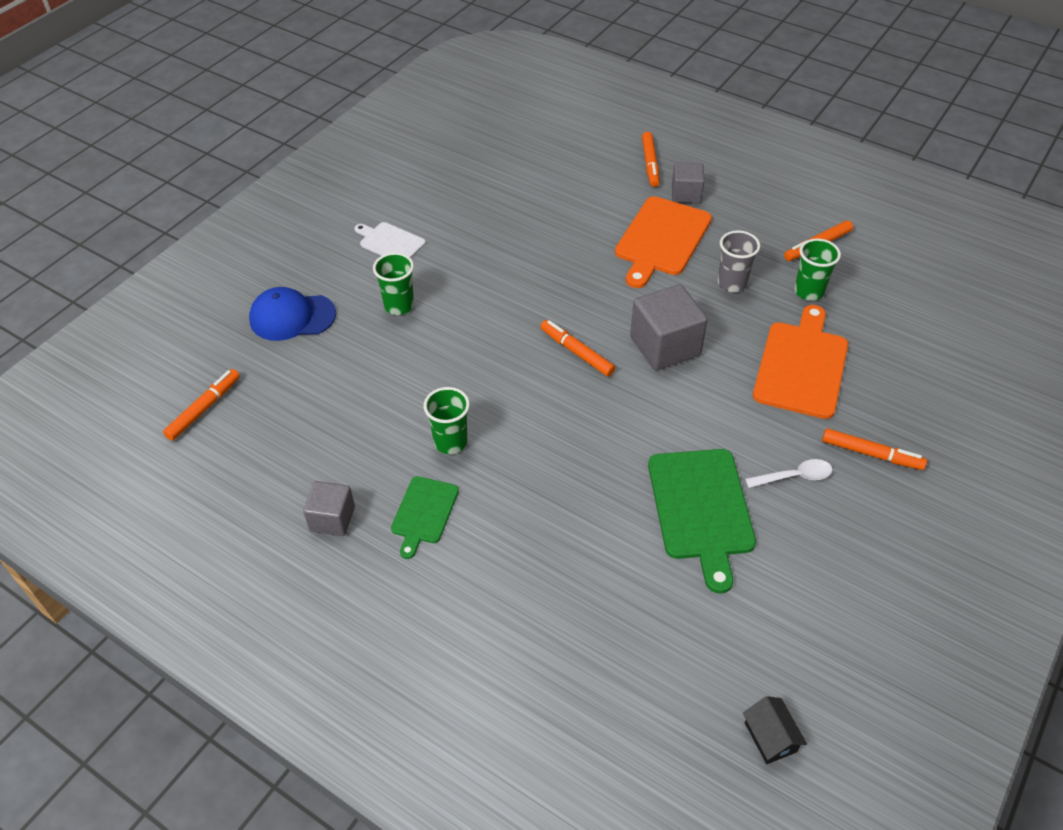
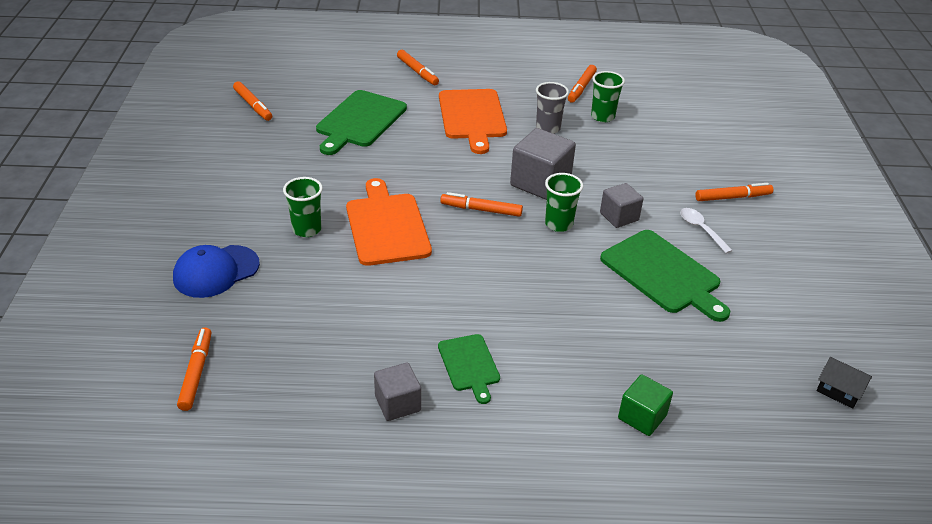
camera: 35 degrees left, 10 degrees down
(390, 242) = (255, 187): white cutting board -> none
(450, 442) = (443, 307): green cup -> green cup (558, 224)
(458, 150) = (253, 105): none -> orange marker
(535, 650) = (642, 417): none -> green cube
(543, 203) = (359, 121): none -> green cutting board
(686, 194) = (462, 83): grey cube -> grey cube (619, 217)
(794, 476) = (701, 229): white spoon -> white spoon turned 75 degrees counterclockwise
(802, 366) = (641, 162): orange cutting board -> orange cutting board (387, 226)

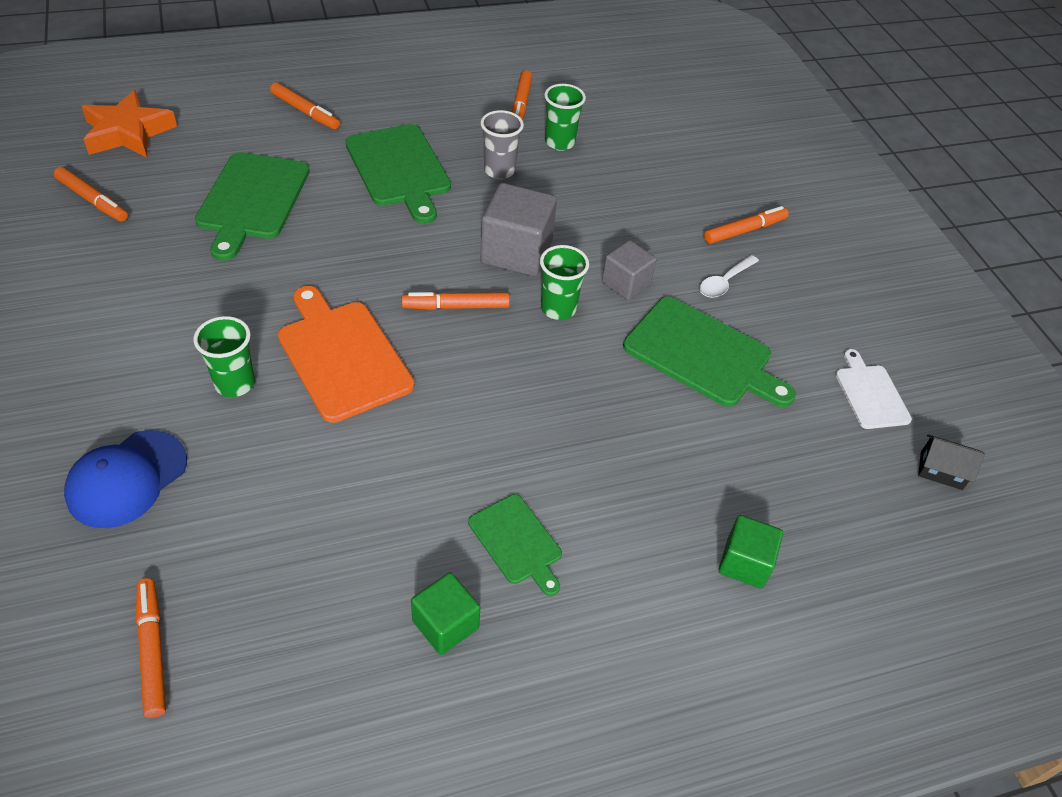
camera: 20 degrees left, 10 degrees up
(290, 68) = (128, 132): none -> orange star
(397, 403) = (445, 624): grey cube -> green cube
(472, 117) = (399, 169): orange cutting board -> green cutting board
(701, 229) = (724, 282): white spoon -> white spoon turned 90 degrees counterclockwise
(797, 327) = (870, 394): none -> white cutting board

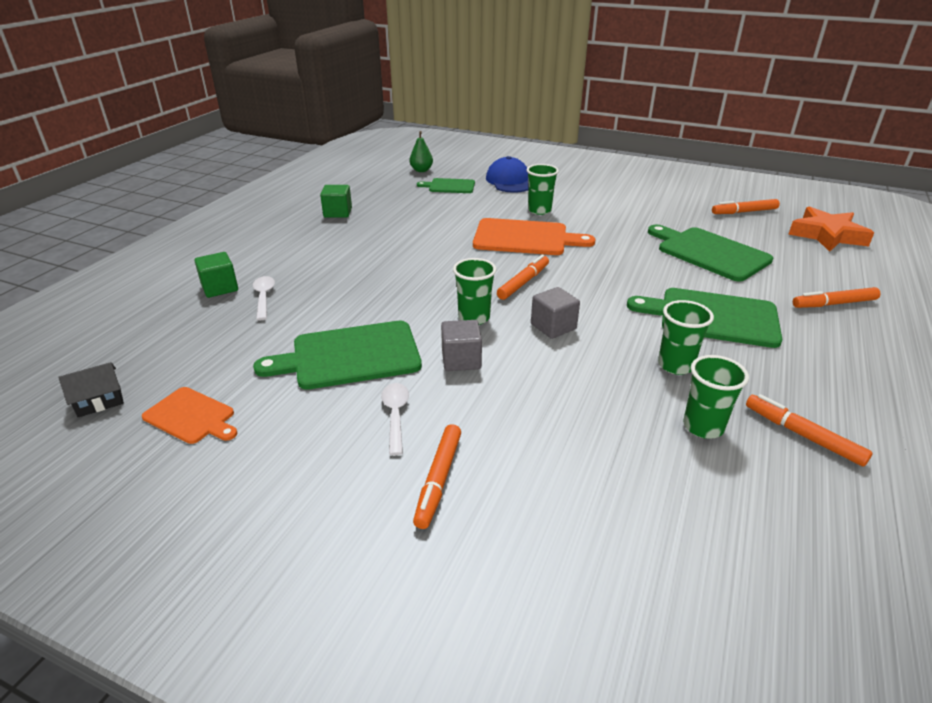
camera: 135 degrees right, 15 degrees down
(153, 650) = (421, 170): orange marker -> green pear
(499, 170) = (675, 365): grey cup -> green cup
(516, 252) = (553, 326): grey cube -> grey cube, size x0.61
(517, 542) = (343, 239): green cutting board -> green cutting board (449, 186)
(710, 500) = (264, 297): none -> white spoon
(870, 394) = (191, 416): white cutting board -> orange cutting board

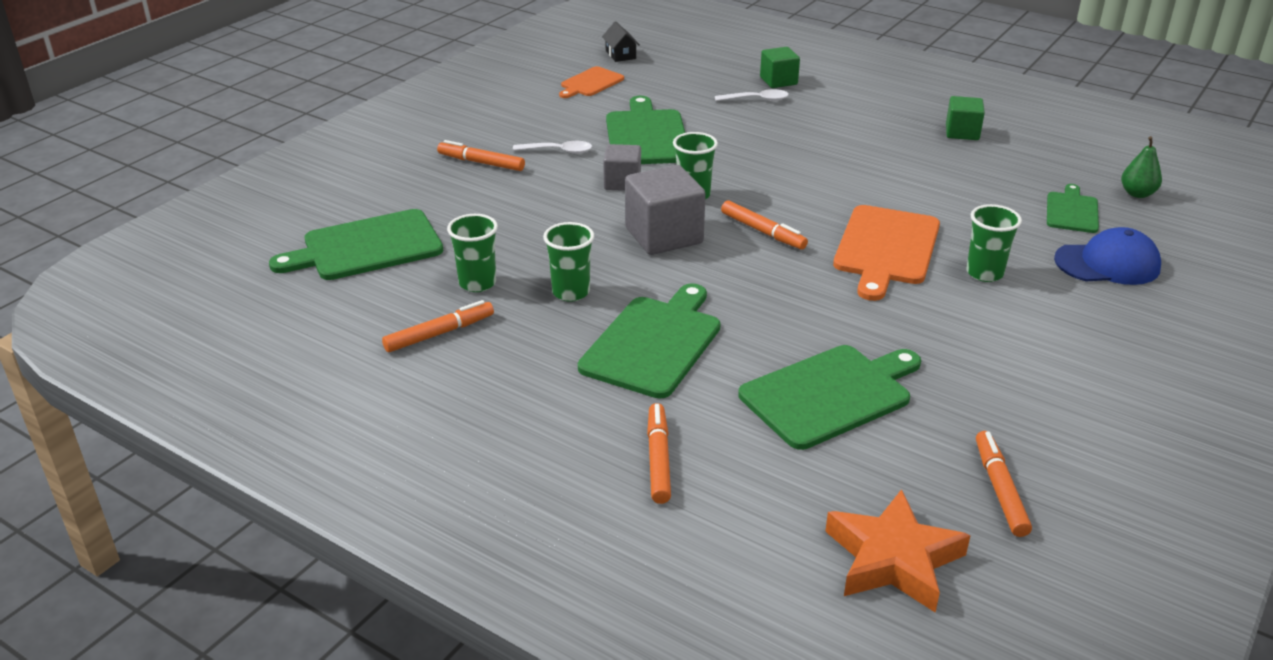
camera: 100 degrees right, 0 degrees up
(553, 326) = (664, 236): grey cube -> grey cube, size x1.65
(695, 545) = (366, 247): none -> green cutting board

